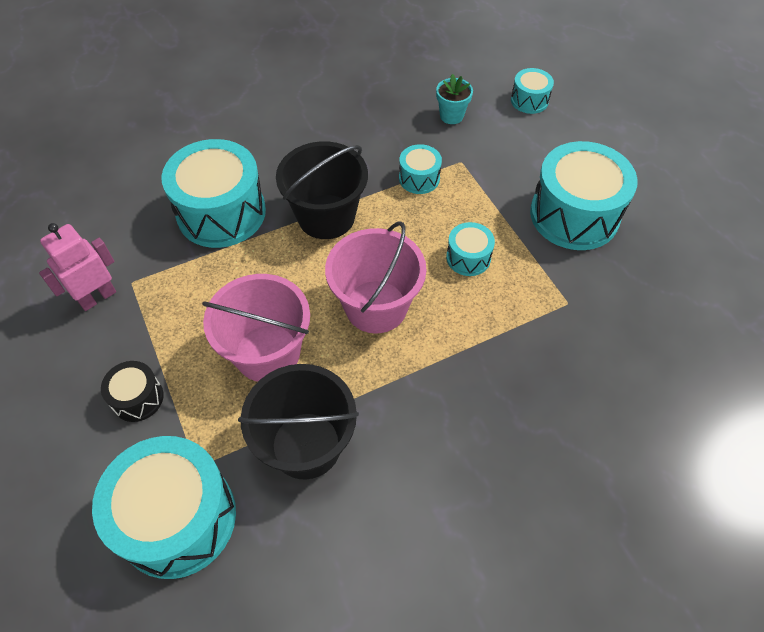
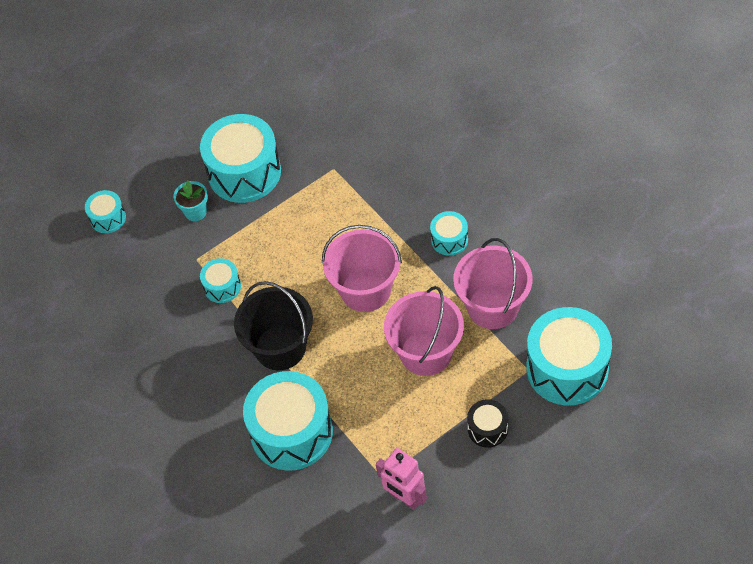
camera: 95 degrees left, 0 degrees up
(306, 445) = (492, 307): black bucket -> pink bucket
(451, 116) = (137, 276): turquoise flower pot -> turquoise flower pot (195, 212)
(468, 258) = (304, 237): turquoise drum -> turquoise drum (449, 240)

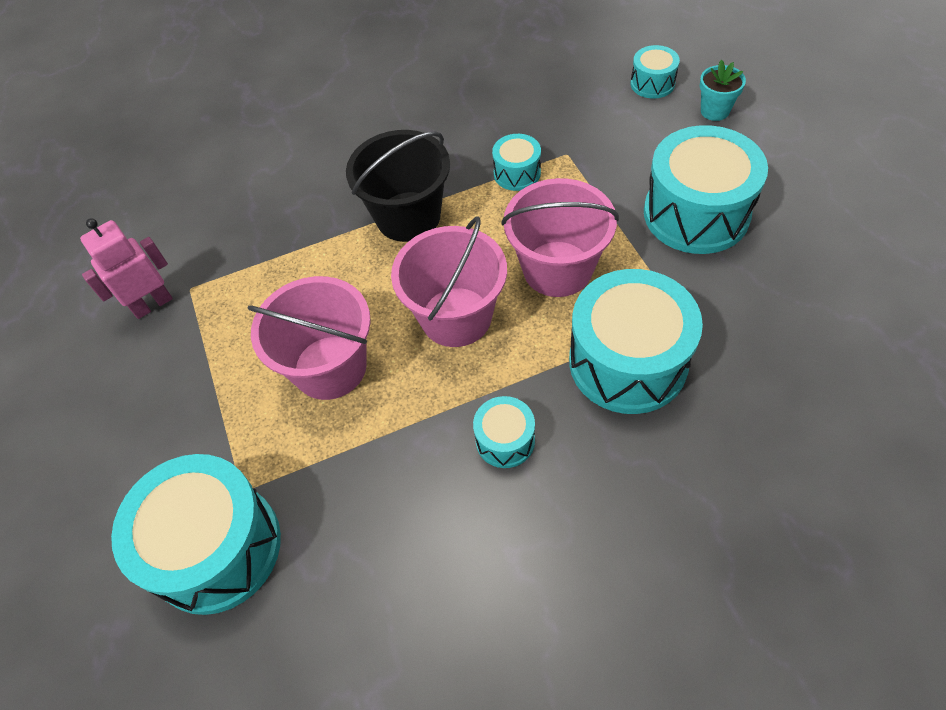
camera: 105 degrees right, 0 degrees up
(195, 212) = (640, 159): turquoise flower pot -> turquoise flower pot (714, 111)
(291, 432) = (293, 212): turquoise drum -> turquoise drum (627, 362)
(487, 429) = (185, 414): black drum -> none
(492, 307) = (364, 471): pink bucket -> pink bucket (557, 269)

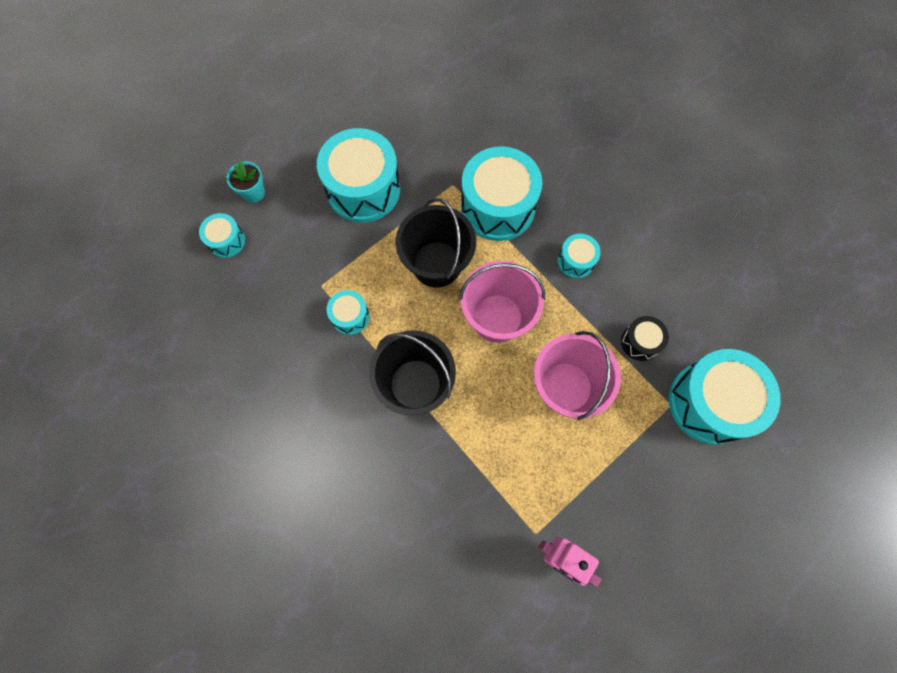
camera: 115 degrees left, 15 degrees up
(346, 485) = (640, 342): none -> black drum
(557, 269) = (436, 264): pink bucket -> black bucket

